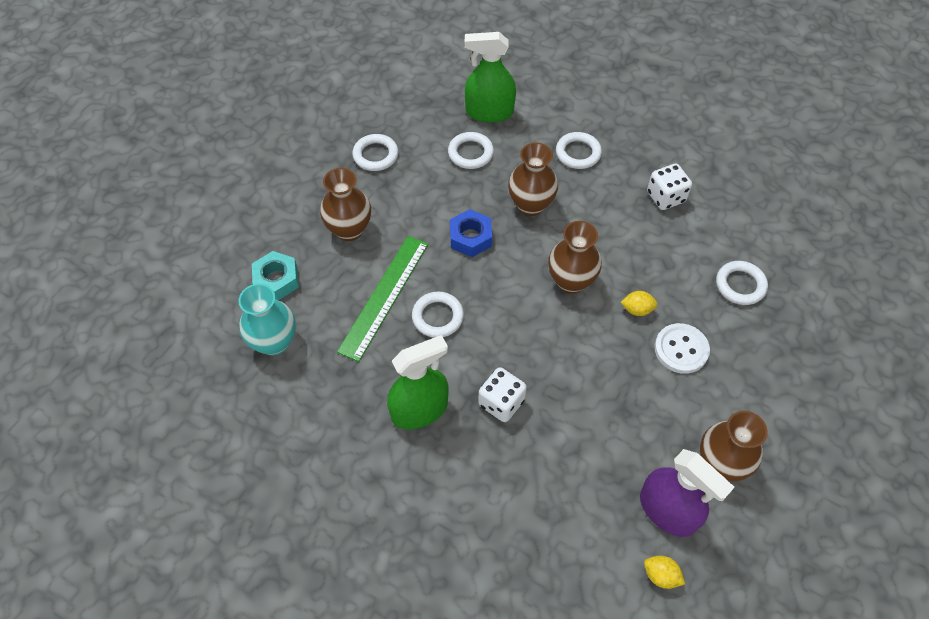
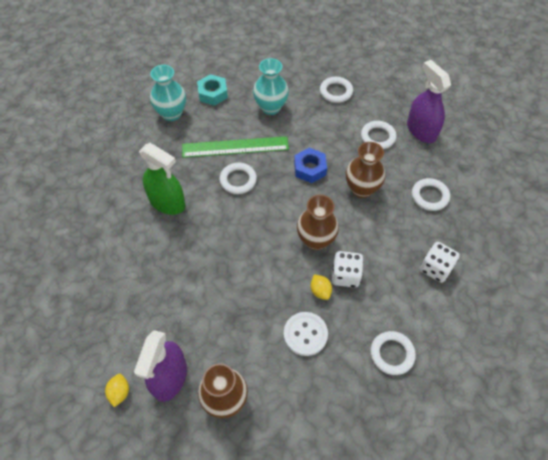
camera: 60 degrees right, 0 degrees up
(349, 230) = (270, 107): brown vase -> turquoise vase
(489, 112) = (421, 130): green spray bottle -> purple spray bottle
(501, 403) = (196, 242): white dice -> white dice (345, 275)

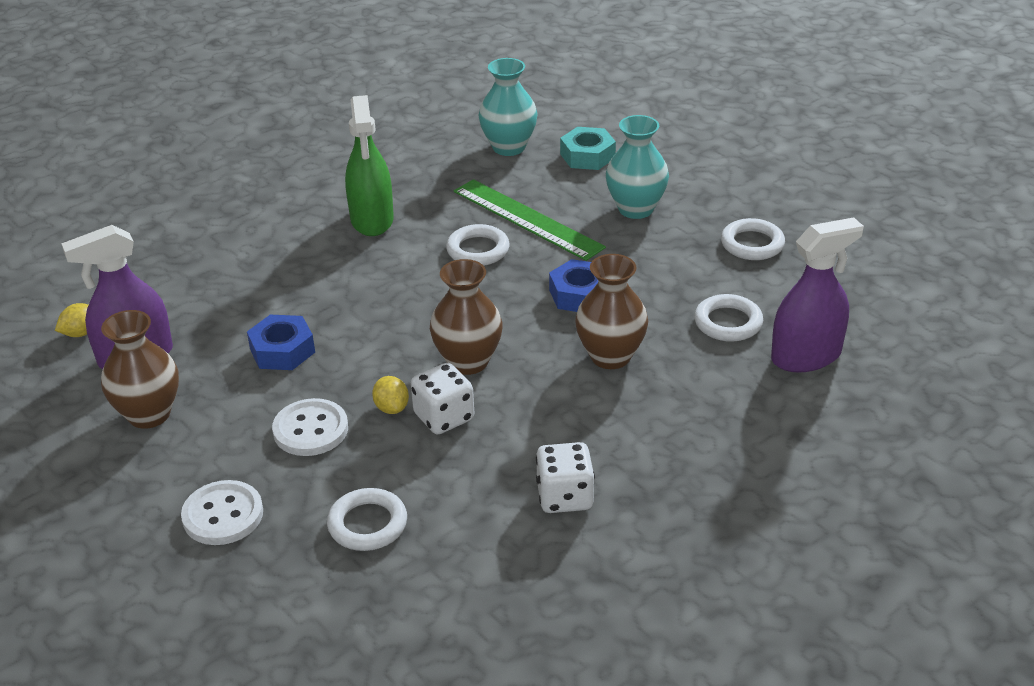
camera: 50 degrees right, 20 degrees down
(233, 307) = (282, 350): none -> blue nut
(320, 291) = (391, 408): yellow lemon -> yellow lemon turned 45 degrees counterclockwise
(334, 412) = (223, 515): none -> white button
(421, 130) = (806, 356): purple spray bottle -> purple spray bottle turned 45 degrees clockwise
(429, 196) = (691, 426): white ring -> none

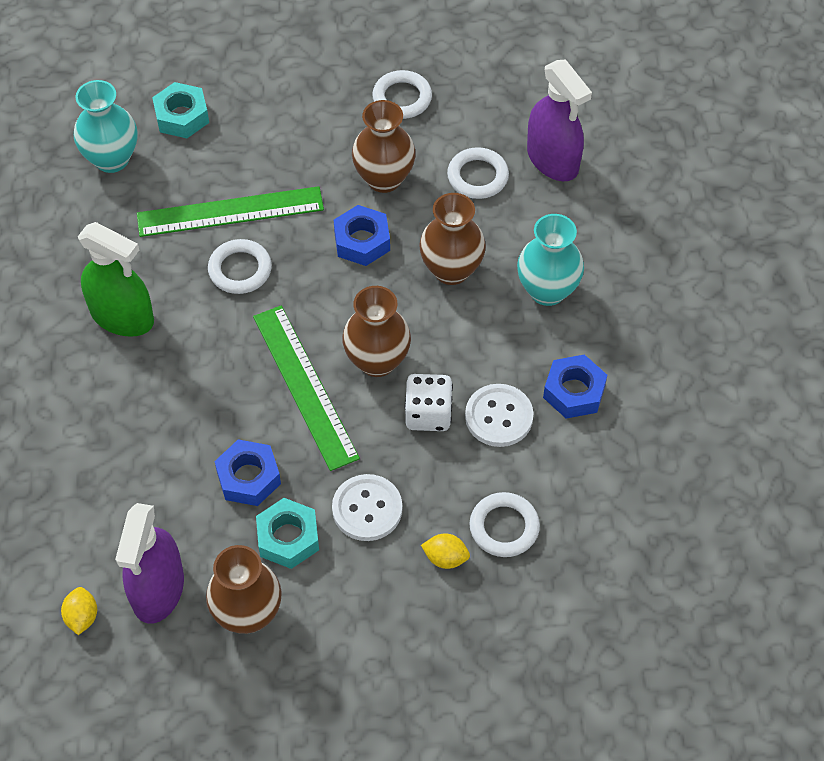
camera: 55 degrees left, 20 degrees up
(223, 515) = (417, 617): white button -> white button (499, 417)
(242, 400) = (288, 538): none -> turquoise nut
(391, 408) = (388, 441): yellow lemon -> yellow lemon (445, 558)
(401, 336) = (304, 386): none -> green ruler
(564, 497) = (574, 392): white dice -> blue nut
(635, 209) = (287, 135): turquoise vase -> turquoise vase (547, 290)
(657, 275) = (384, 179): none -> brown vase
(806, 356) = (552, 160): purple spray bottle -> purple spray bottle turned 135 degrees clockwise

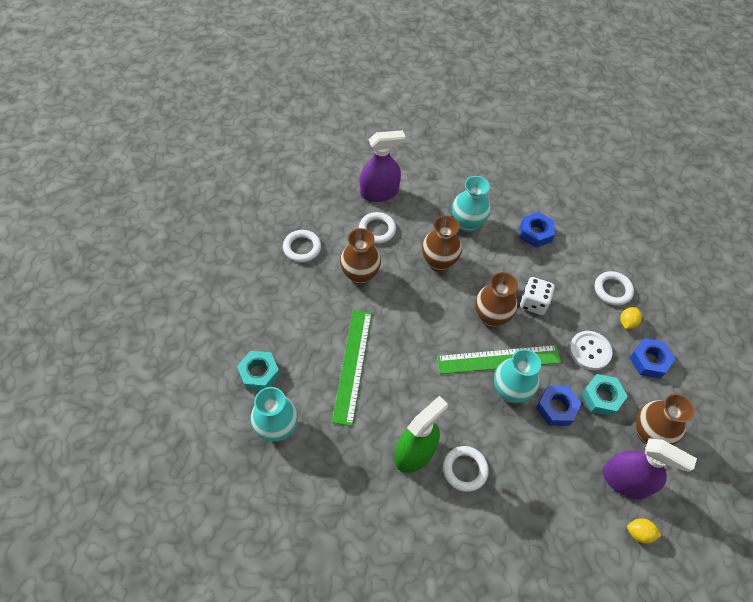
camera: 75 degrees left, 0 degrees up
(240, 270) = (400, 372): white ring -> white ring (464, 469)
(256, 412) = (510, 391): none -> turquoise vase
(362, 241) = (402, 300): blue nut -> blue nut (649, 361)
(499, 417) = (543, 271): white button -> none

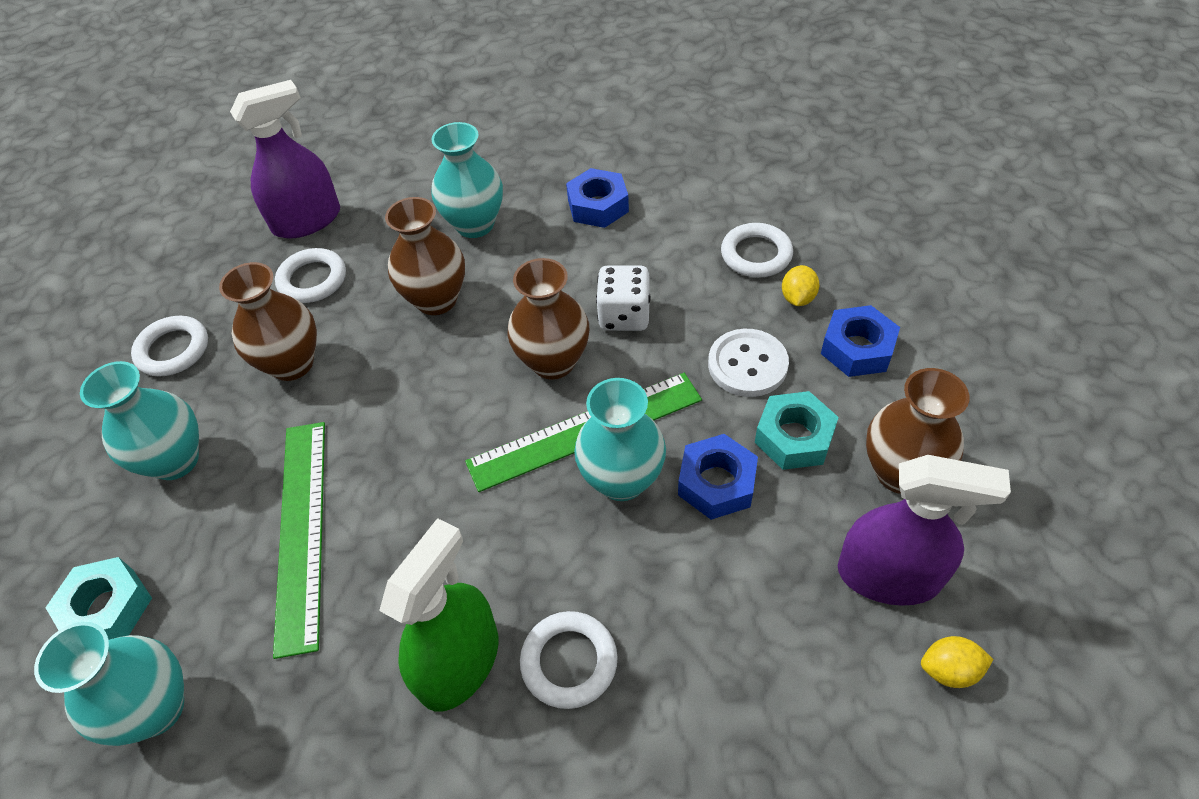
camera: 10 degrees left, 5 degrees down
(297, 309) = (175, 460): none -> turquoise vase

